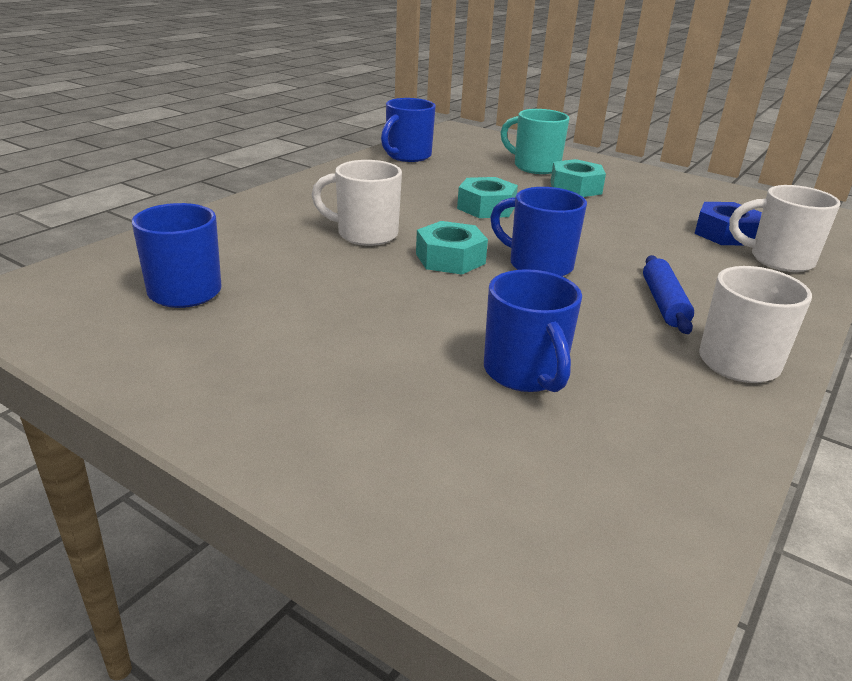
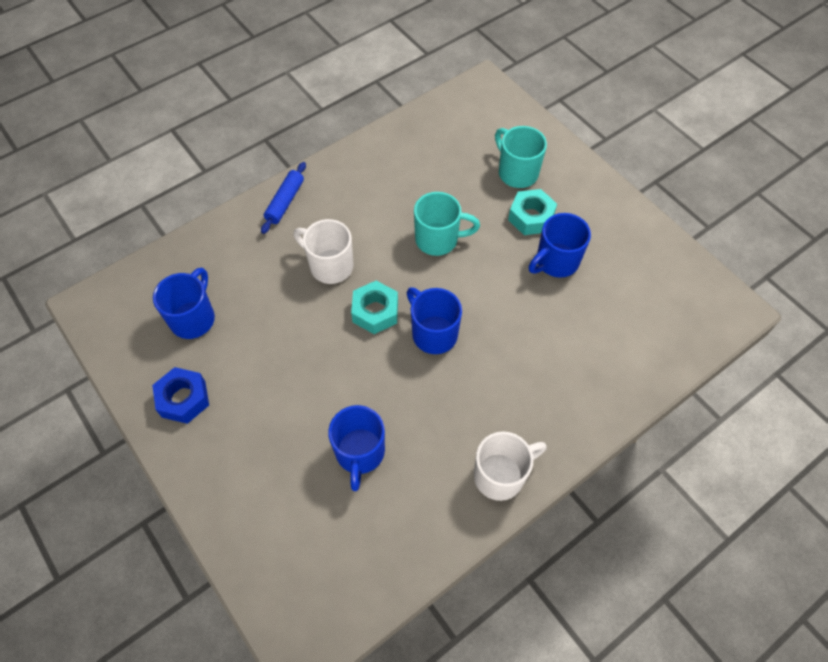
camera: 20 degrees right, 30 degrees up
(407, 156) = (415, 136): blue mug -> blue mug (556, 262)
(486, 207) = (438, 239): turquoise nut -> turquoise mug
(664, 303) = (494, 400): blue rolling pin -> blue rolling pin (285, 202)
(724, 234) = (608, 316): blue nut -> blue nut (183, 399)
(779, 260) = (624, 363): white mug -> none

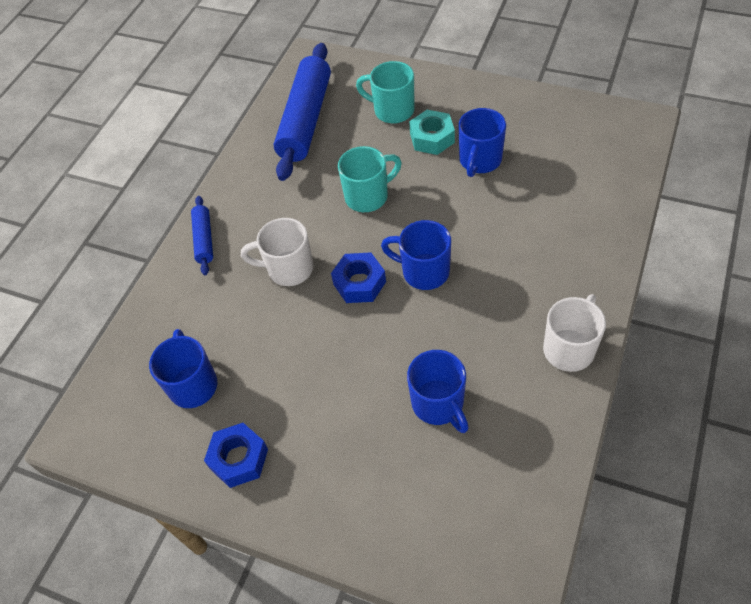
camera: 25 degrees left, 5 degrees down
(375, 312) = (359, 283): turquoise nut -> blue nut
(438, 141) = (306, 120): none -> blue rolling pin

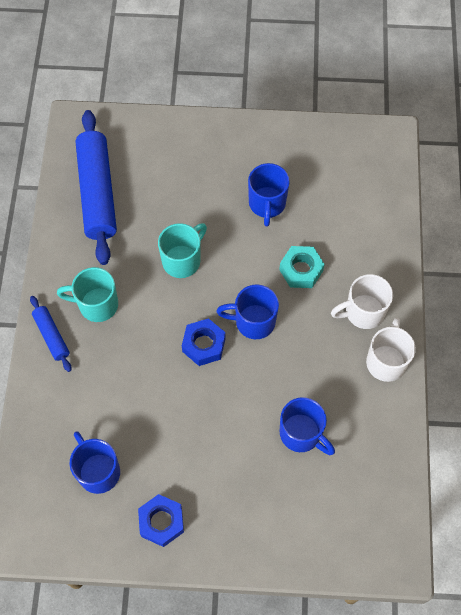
camera: 25 degrees left, 10 degrees up
(288, 269) = (138, 346): white mug -> white mug (363, 312)
(392, 110) = (174, 167): turquoise mug -> turquoise mug (97, 305)
(432, 138) = (218, 189): turquoise nut -> turquoise nut (301, 270)

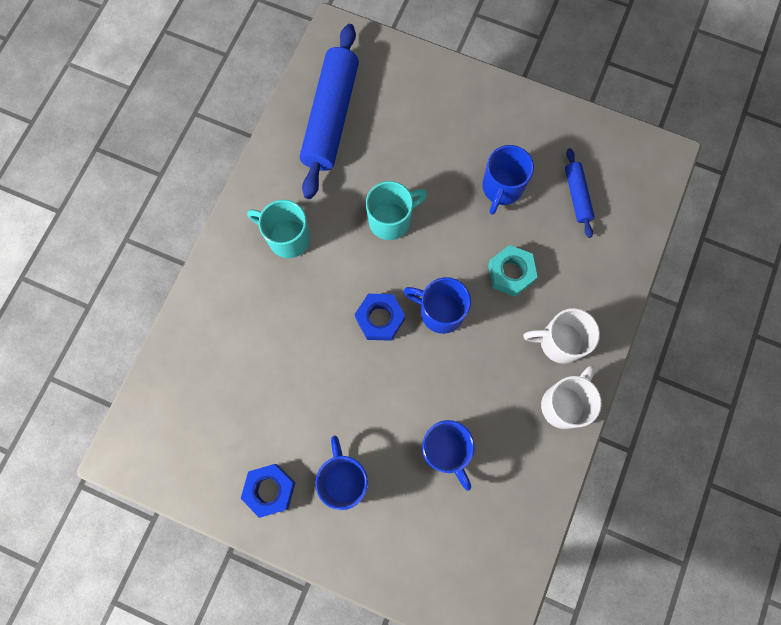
camera: 20 degrees right, 10 degrees up
(51, 336) = (231, 255): blue rolling pin -> blue rolling pin (577, 195)
(98, 471) = (226, 413): blue mug -> blue mug (344, 479)

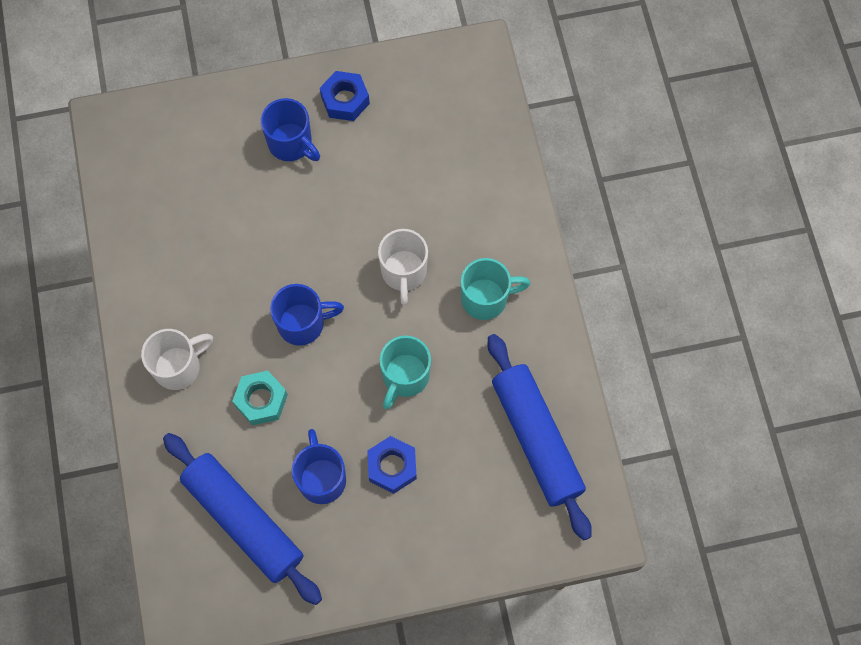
camera: 145 degrees right, 5 degrees down
(380, 319) = (352, 283): blue nut -> blue nut (392, 466)
(445, 450) = (223, 216): blue mug -> none
(563, 404) = (144, 316): white mug -> white mug (404, 272)
(577, 195) = (243, 520): blue rolling pin -> blue rolling pin, size x2.06

